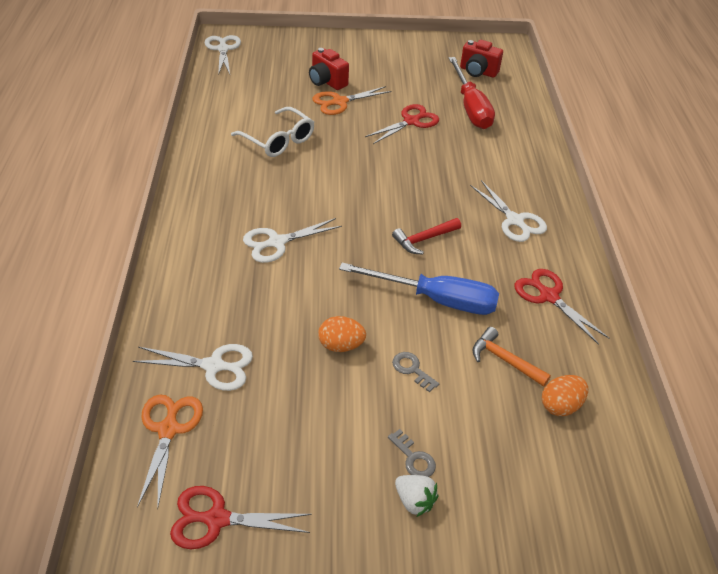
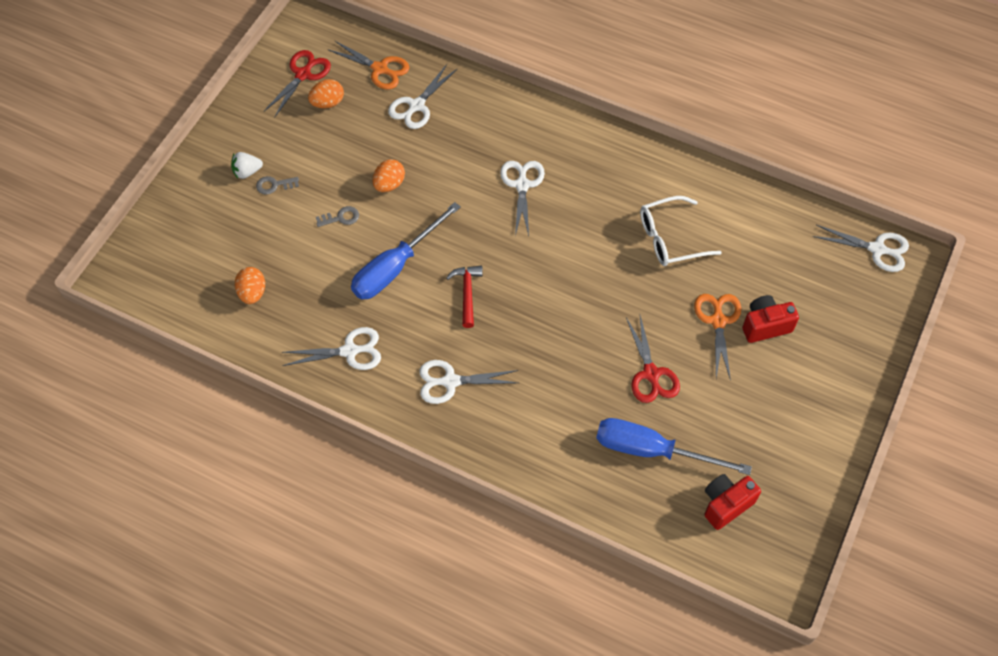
camera: 120 degrees right, 15 degrees up
(254, 463) = (327, 103): none -> orange egg
(470, 107) = (652, 450): red screwdriver -> blue screwdriver
(504, 360) = (311, 281): orange hammer -> none
(549, 296) = (349, 351): red scissors -> white scissors

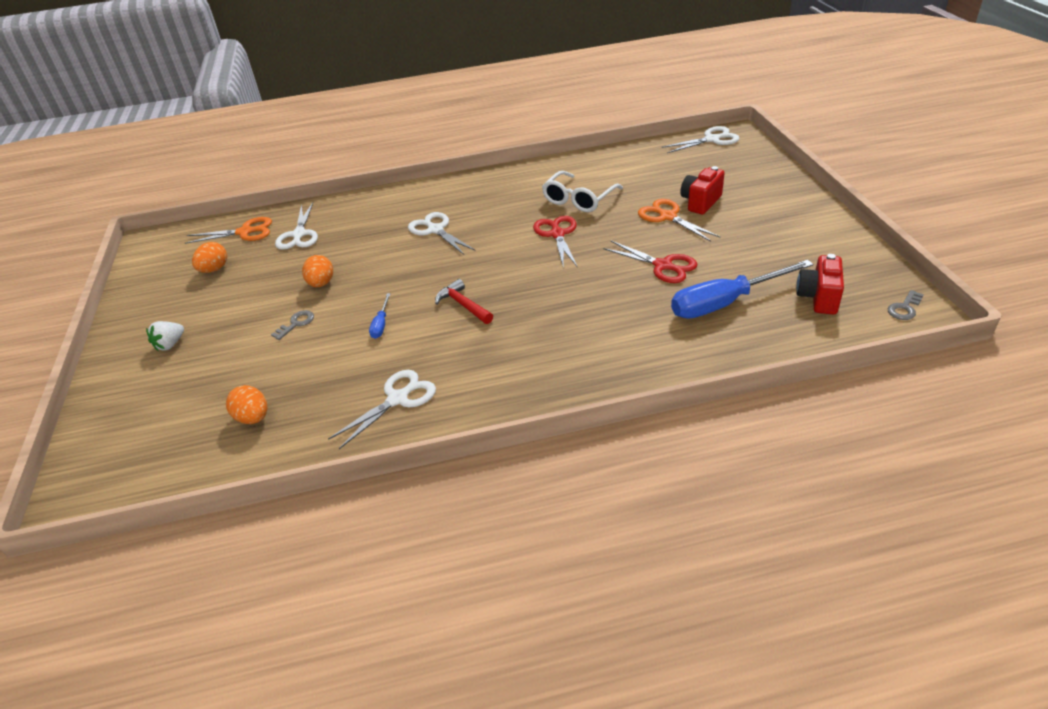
camera: 35 degrees left, 20 degrees down
(274, 185) = (208, 338): grey key -> grey key (904, 308)
(303, 75) = (174, 266): red scissors -> red scissors (557, 234)
(395, 267) = (381, 324): blue screwdriver -> blue screwdriver, size x0.44
(450, 381) = (515, 362): white scissors -> none

